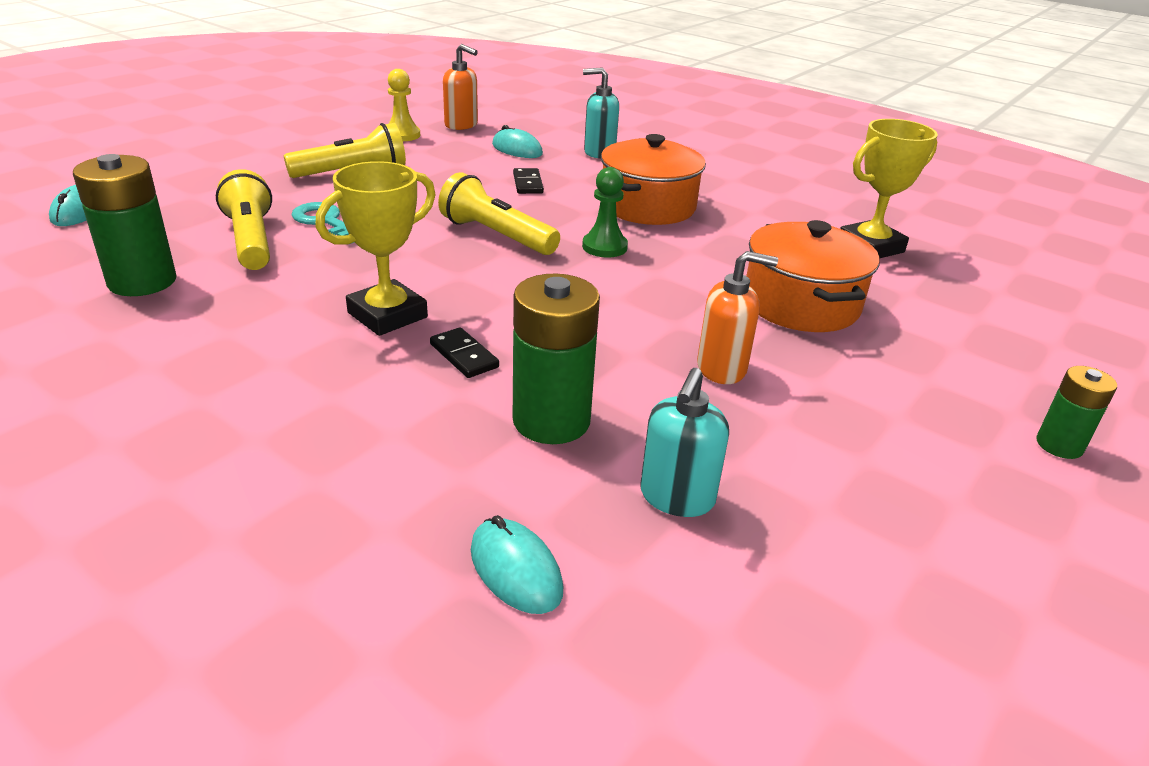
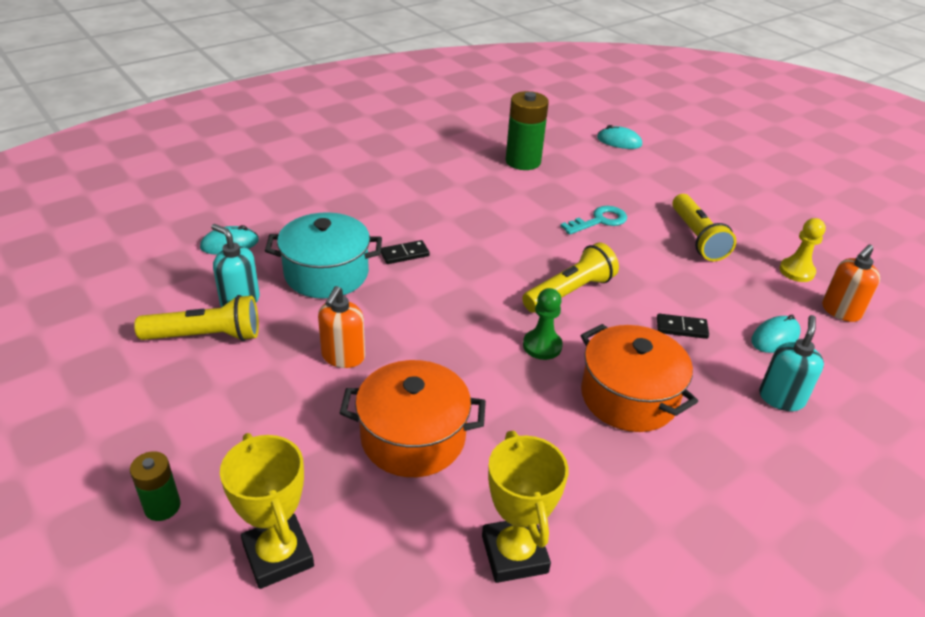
camera: 105 degrees right, 5 degrees up
(251, 240) = (572, 193): yellow flashlight -> yellow flashlight (206, 336)
(387, 315) = (461, 233): yellow trophy -> yellow trophy (278, 555)
(551, 420) = (326, 274): green battery -> turquoise pot

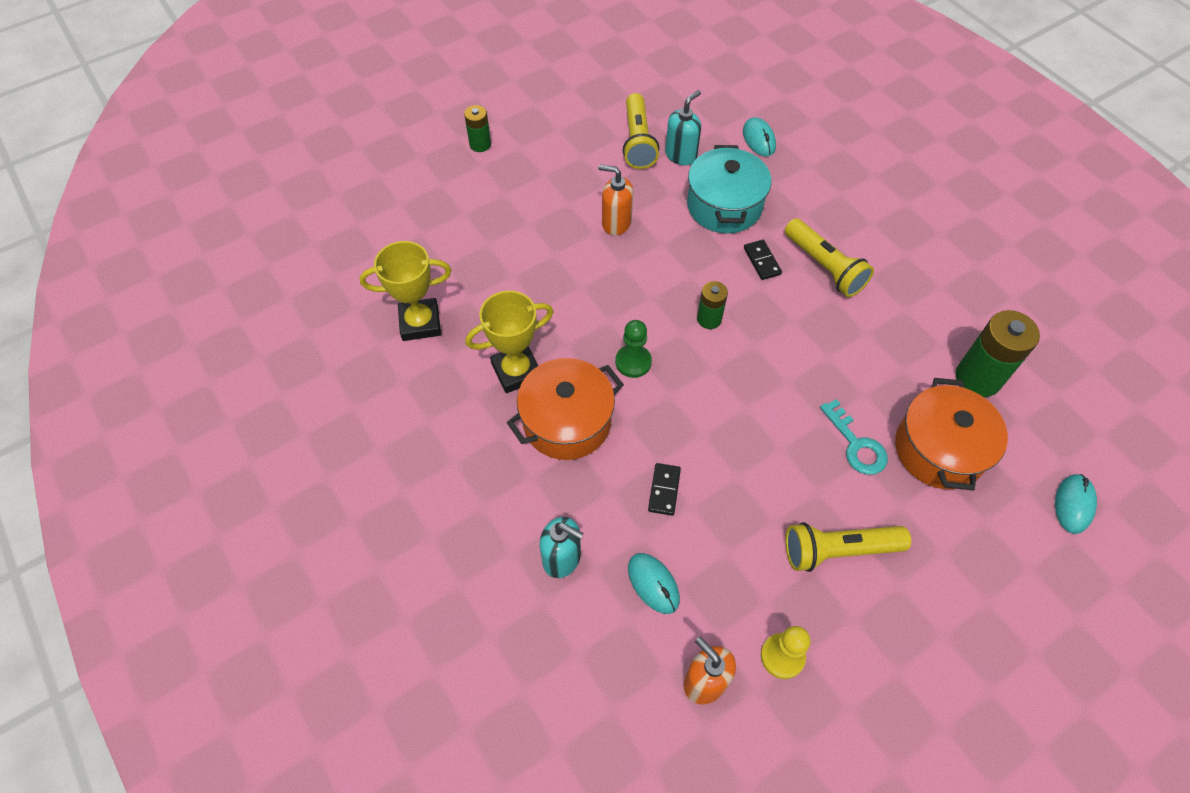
camera: 95 degrees right, 20 degrees up
(278, 555) = (437, 201): yellow trophy -> yellow trophy (516, 371)
(413, 437) = (528, 267): orange pot -> orange pot (939, 450)
(480, 291) = (709, 319): none -> green battery
(570, 292) = (715, 395): yellow flashlight -> yellow flashlight (824, 267)

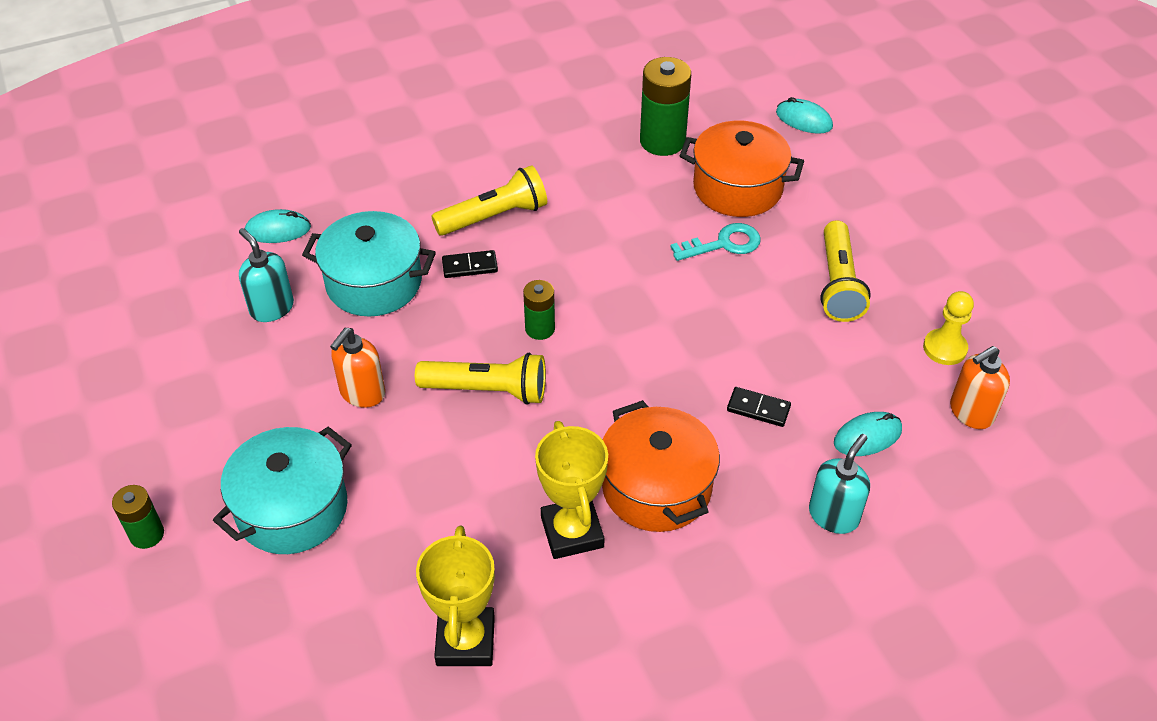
camera: 80 degrees left, 10 degrees down
(510, 209) = (292, 509): none -> turquoise pot
(633, 362) = (584, 409): green pawn -> none
(638, 141) = (227, 348): yellow flashlight -> yellow flashlight (487, 390)

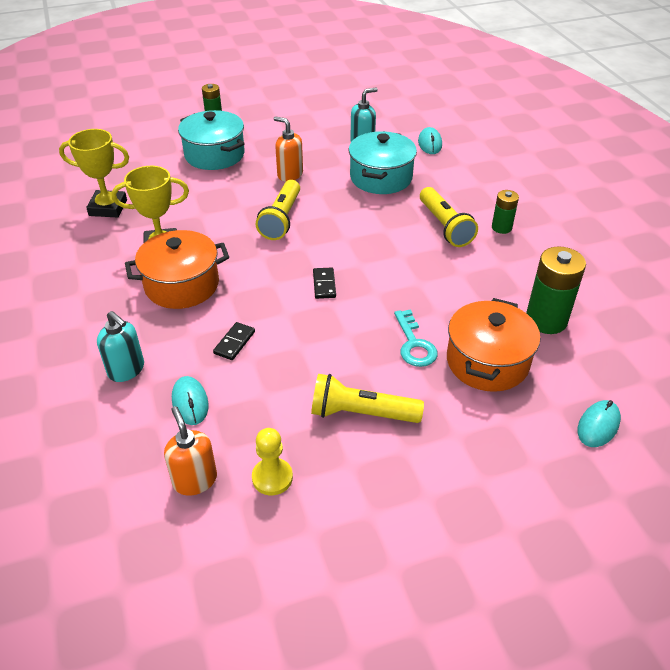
camera: 95 degrees right, 5 degrees down
(470, 266) = (394, 215): black domino -> black domino (324, 284)
(540, 329) = (331, 242): green battery -> green battery (501, 227)

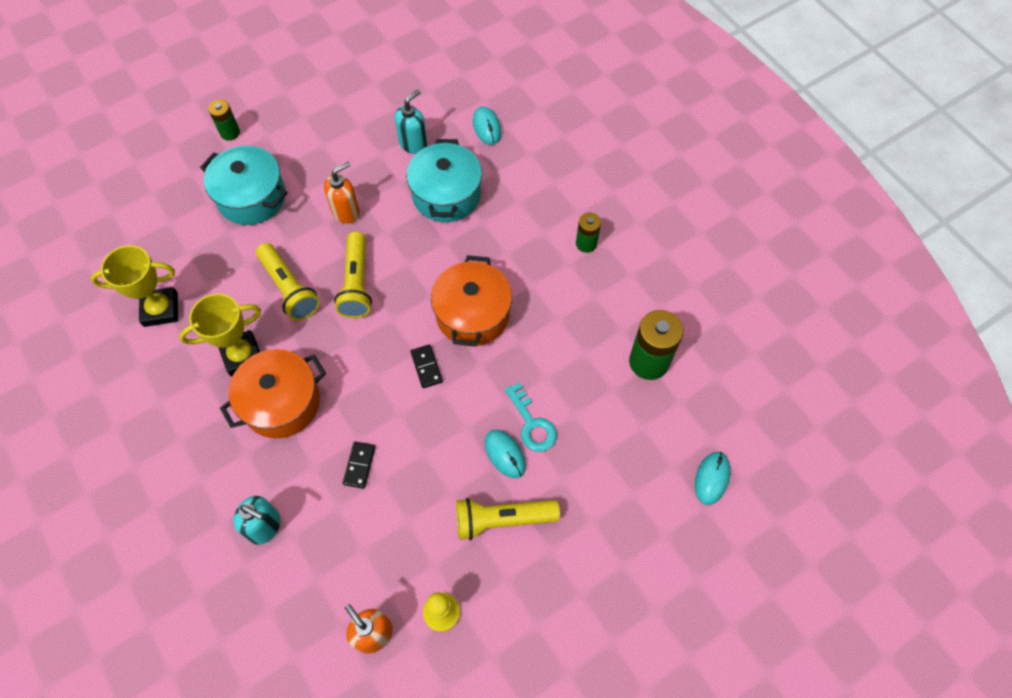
camera: 15 degrees left, 20 degrees up
(190, 402) = (340, 549): turquoise mouse -> turquoise mouse (505, 454)
(290, 174) = (346, 211): orange soap dispenser -> orange soap dispenser turned 120 degrees clockwise
(445, 226) = (529, 255): yellow flashlight -> yellow flashlight (289, 289)
(487, 362) = (603, 428): orange pot -> orange pot (472, 314)

